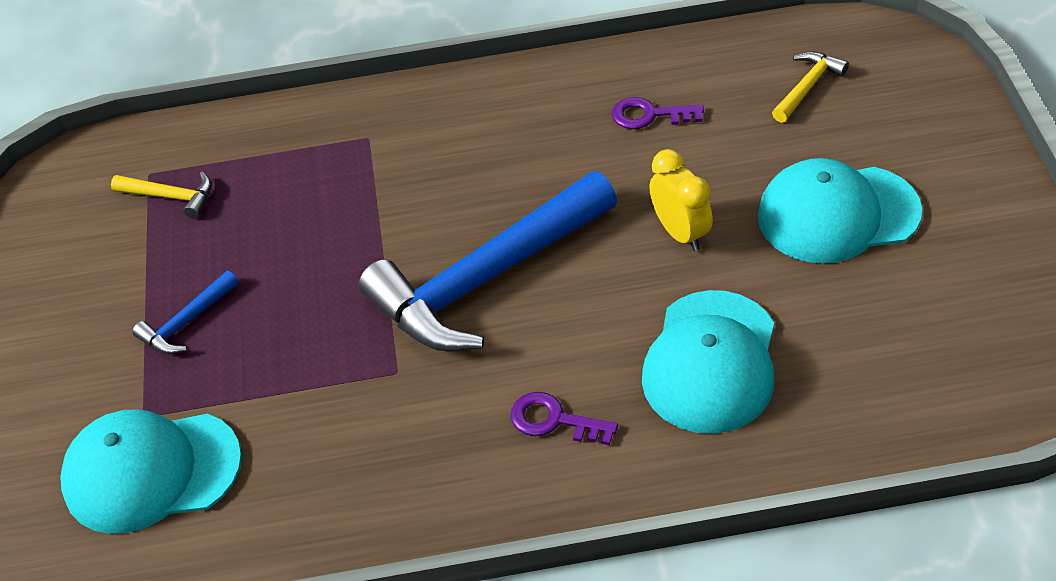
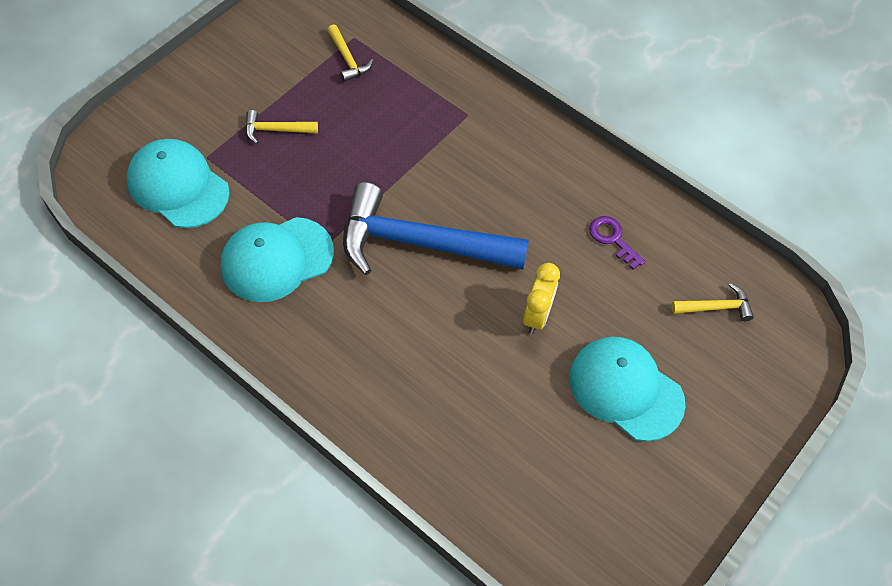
camera: 40 degrees right, 10 degrees up
(186, 322) = (276, 130): blue hammer -> yellow hammer
(554, 420) = (353, 343): purple key -> none
(711, 362) = (456, 394): turquoise cap -> turquoise cap (276, 259)

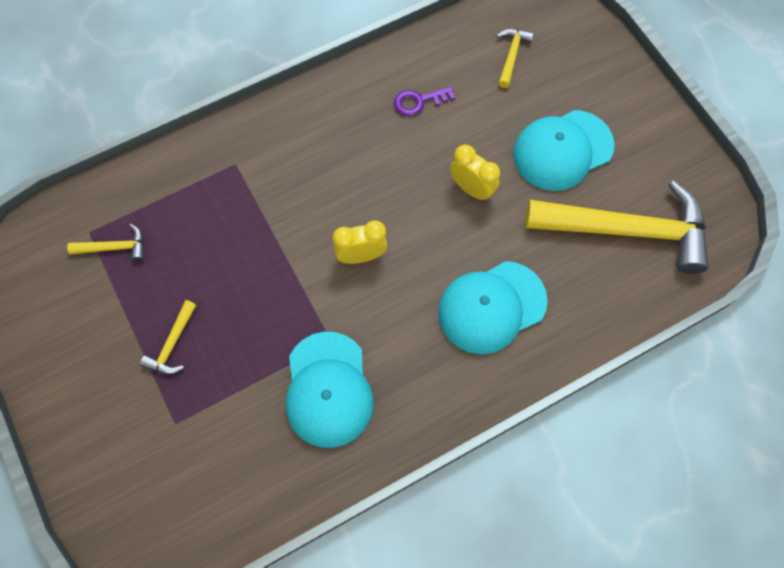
camera: 65 degrees left, 10 degrees up
(178, 186) = (199, 462): turquoise cap -> turquoise cap (491, 307)
(420, 243) = (361, 256): blue hammer -> yellow clock
(559, 481) = (626, 230): none -> yellow hammer

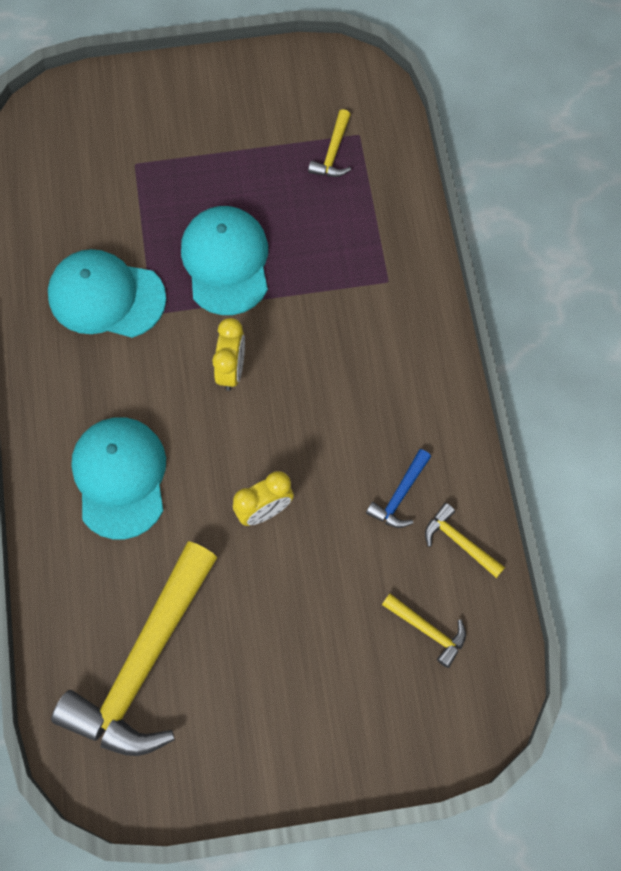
camera: 110 degrees right, 0 degrees up
(172, 344) = (211, 178): yellow hammer -> yellow hammer (459, 542)
(419, 101) = (400, 495): purple key -> blue hammer
(562, 150) = (273, 634): turquoise cap -> turquoise cap (226, 261)

